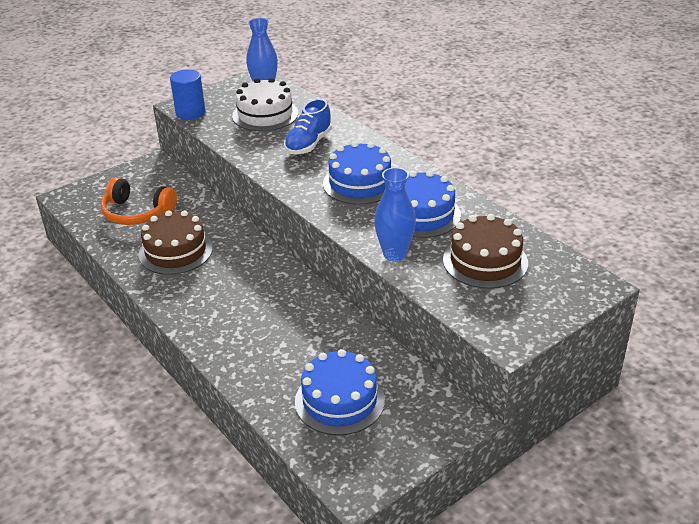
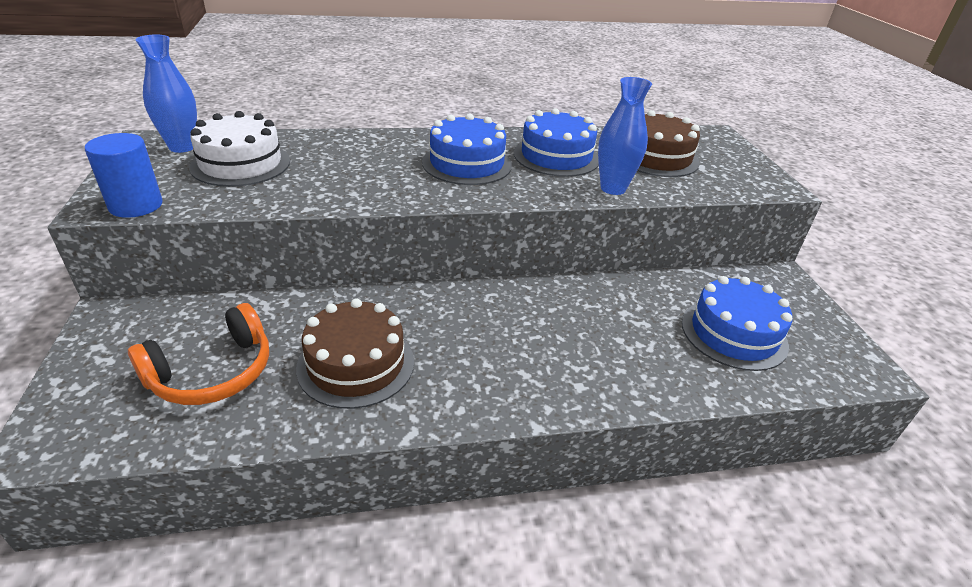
camera: 65 degrees left, 0 degrees up
(308, 144) = (350, 162): blue shoe -> none

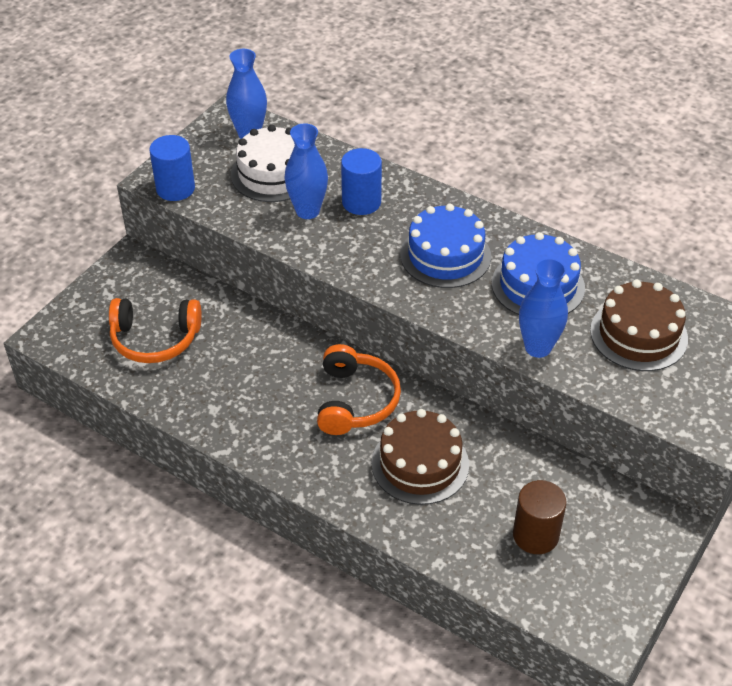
camera: 45 degrees right, 10 degrees up
(308, 176) = (307, 211): none -> blue vase
(352, 156) = (361, 202): none -> blue cylinder
(356, 364) = (238, 384): brown cake -> brown cake (420, 464)
(482, 318) = (355, 401): none -> orange headphones
(733, 333) = (535, 535): blue cake -> brown cylinder

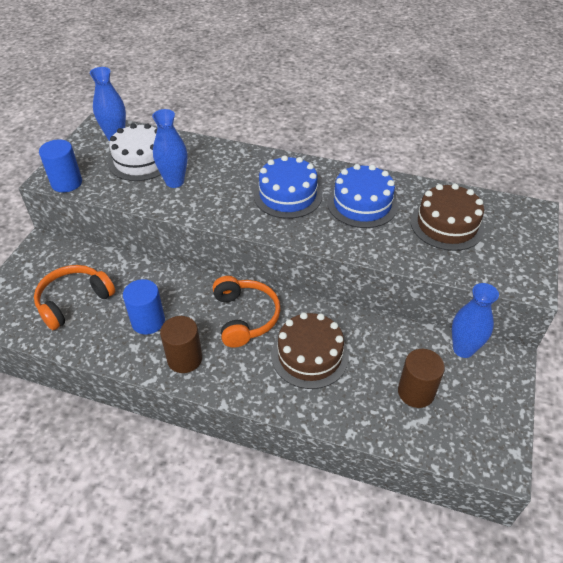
camera: 15 degrees left, 0 degrees up
(155, 339) = (74, 301): orange headphones -> orange headphones turned 150 degrees clockwise
(269, 435) = (184, 359): none -> brown cylinder
(361, 202) = (213, 169): blue cylinder -> blue cylinder (148, 321)
(538, 347) = (379, 248): blue vase -> blue vase (463, 349)

